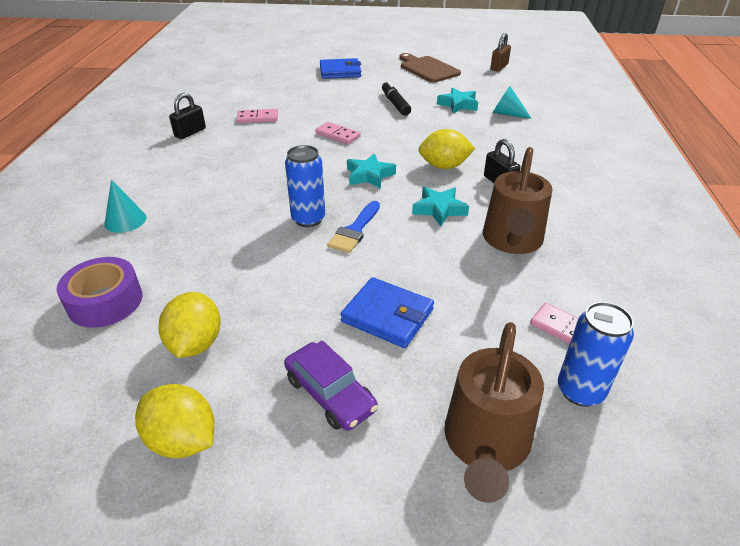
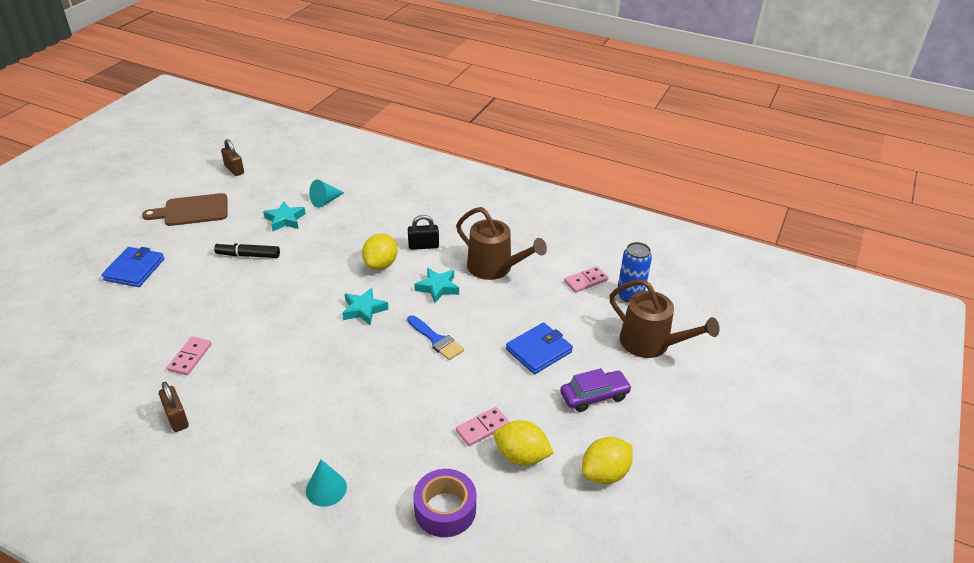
camera: 70 degrees left, 0 degrees up
(190, 132) = (176, 418): black padlock -> brown padlock
(308, 219) = (404, 362): blue can -> none
(337, 135) = (278, 309): pink domino -> pink domino (482, 428)

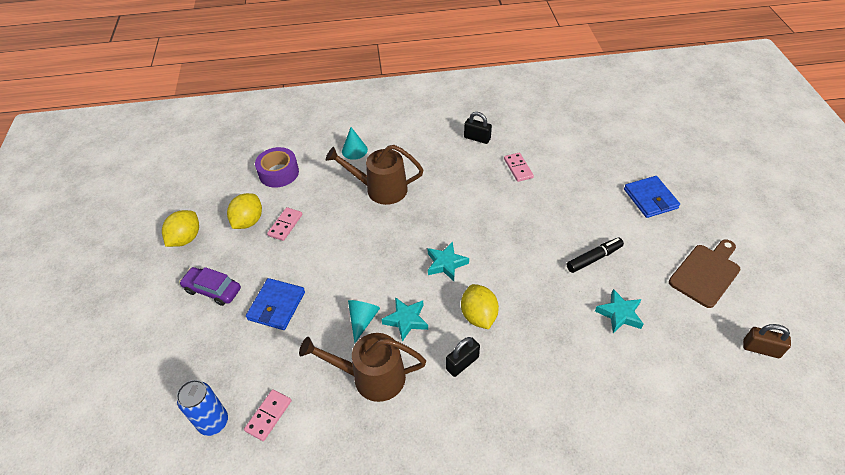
camera: 150 degrees right, 10 degrees up
(176, 418) = (477, 138): brown padlock -> black padlock
(325, 201) = (618, 363): turquoise cone -> turquoise cone (363, 320)
(436, 340) = (366, 270): blue brush -> none
(521, 456) = (248, 221): yellow lemon -> yellow lemon turned 60 degrees counterclockwise
(594, 396) = (213, 290): purple car -> purple car turned 75 degrees clockwise
(651, 343) = (176, 369): brown watering can -> brown watering can (381, 189)

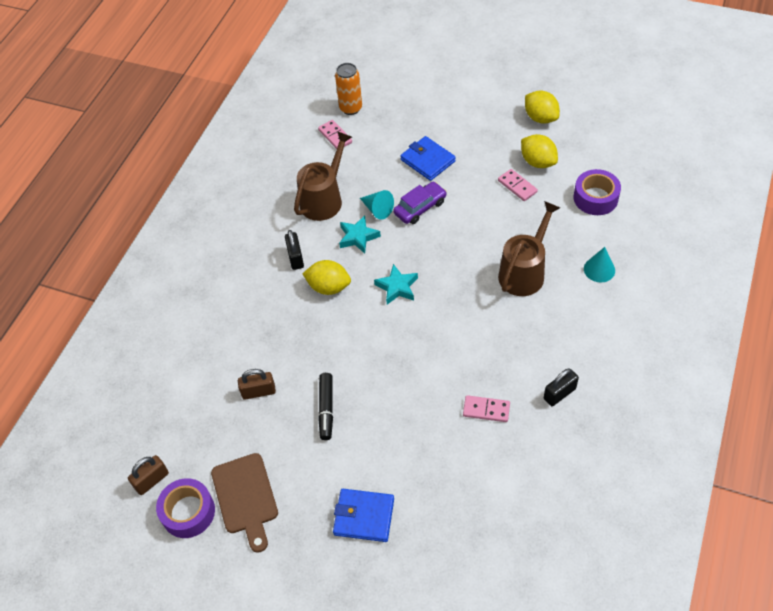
camera: 120 degrees right, 5 degrees up
(213, 290) = (470, 126): purple car -> purple car (420, 207)
(213, 422) = (350, 108): blue can -> orange can
(619, 314) = (258, 392): turquoise star -> brown padlock
(754, 305) = (188, 512): none -> purple tape

